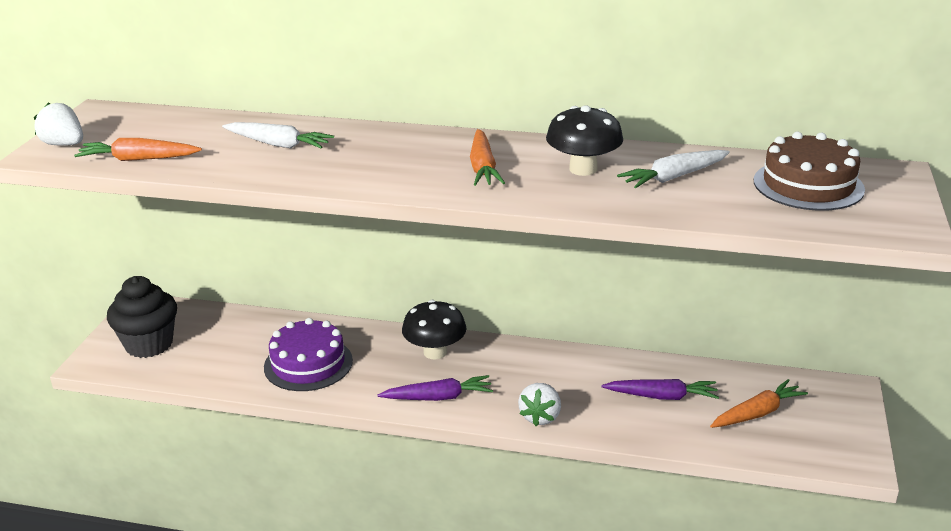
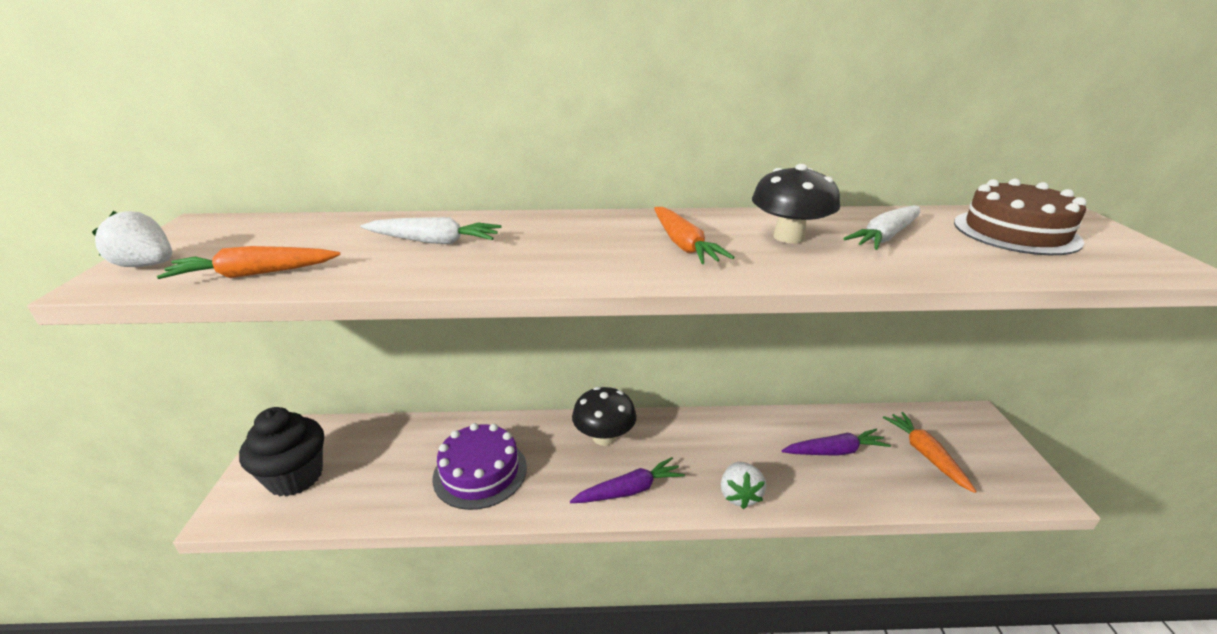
camera: 15 degrees left, 0 degrees up
(757, 413) = (925, 454): orange carrot -> orange carrot turned 60 degrees counterclockwise

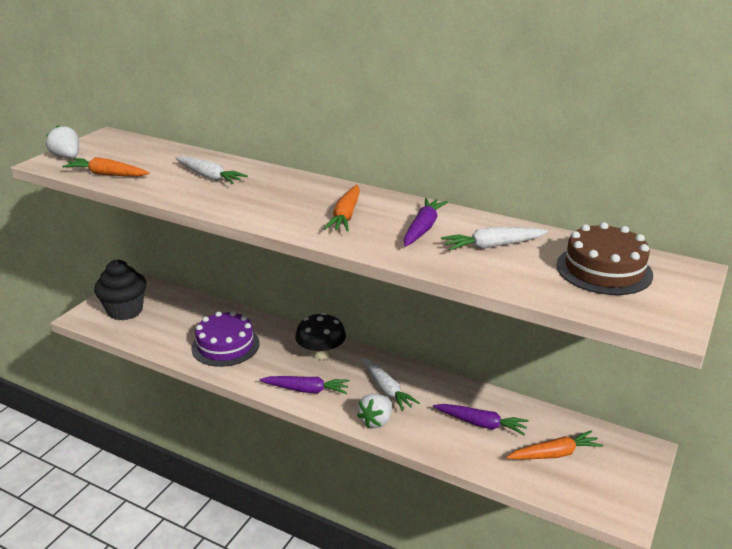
camera: 30 degrees right, 0 degrees up
(712, 451) = (387, 389): none -> white carrot
(788, 237) = (423, 228): black mushroom -> purple carrot
(925, 454) = (554, 454): orange carrot -> orange carrot turned 60 degrees clockwise

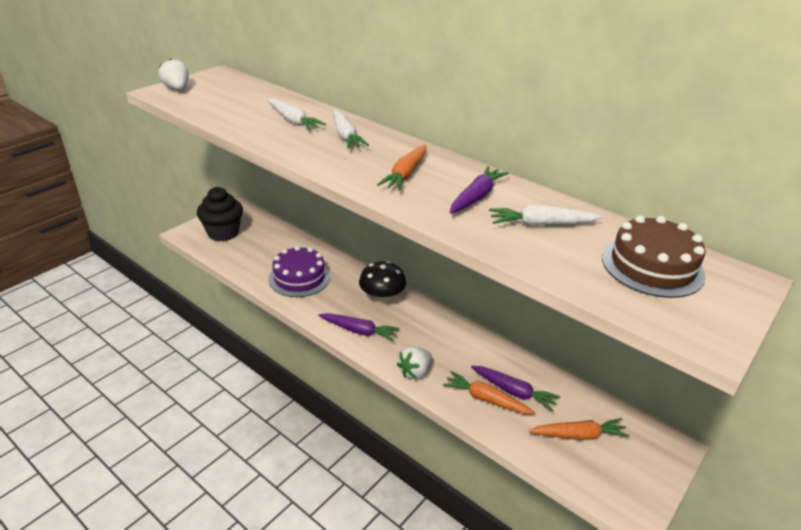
camera: 10 degrees right, 5 degrees up
(107, 174) = (204, 108): orange carrot -> orange carrot (486, 399)
(387, 389) = (433, 342): white carrot -> white carrot (346, 136)

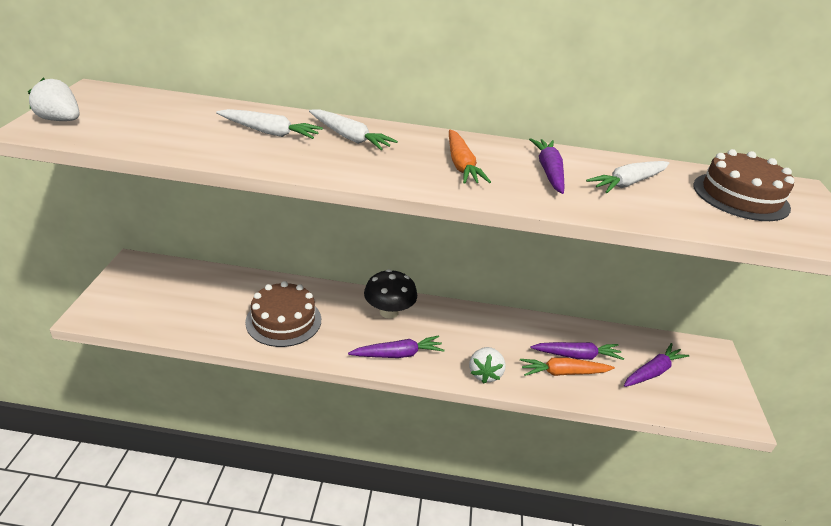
camera: 35 degrees left, 0 degrees up
(223, 233) = (141, 299): black cupcake -> none
(299, 277) = (283, 320): purple cake -> brown cake
(579, 435) = (653, 372): orange carrot -> purple carrot

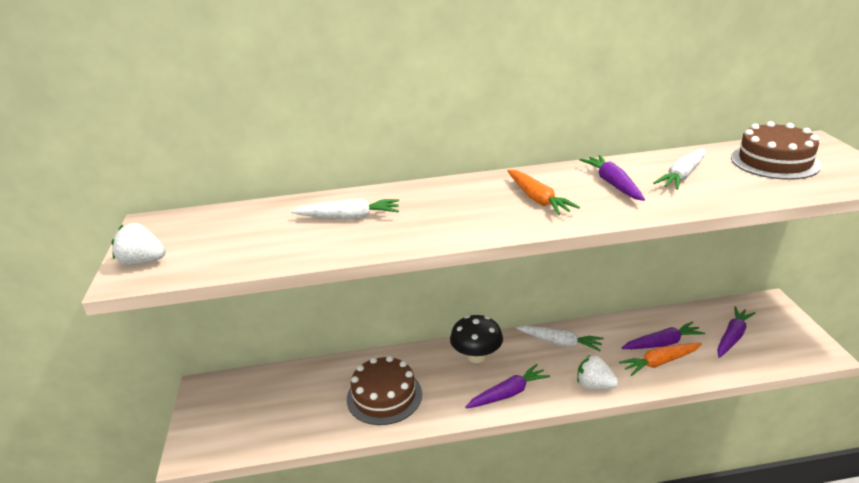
camera: 10 degrees left, 5 degrees down
(350, 137) = (423, 201): white carrot -> white carrot (560, 342)
(484, 374) = (594, 386): white strawberry -> white strawberry turned 120 degrees clockwise

